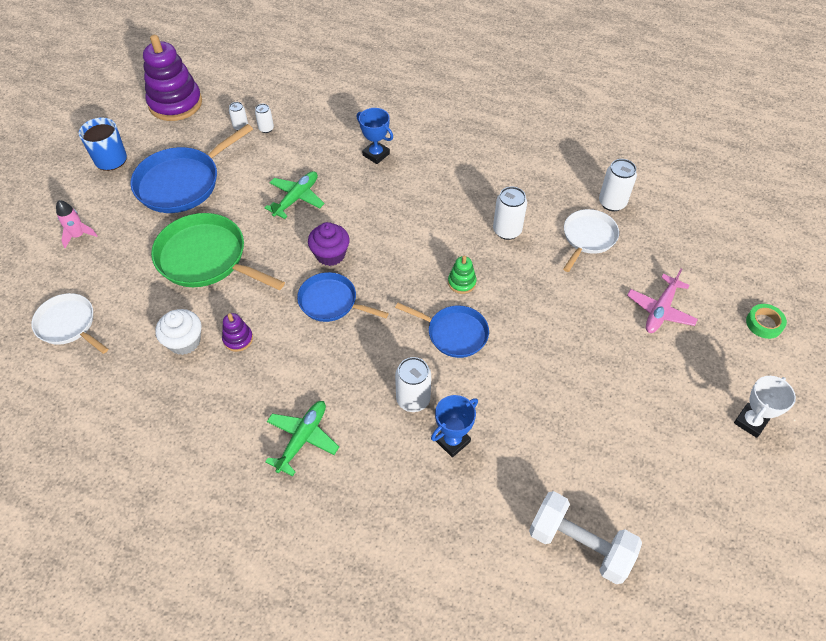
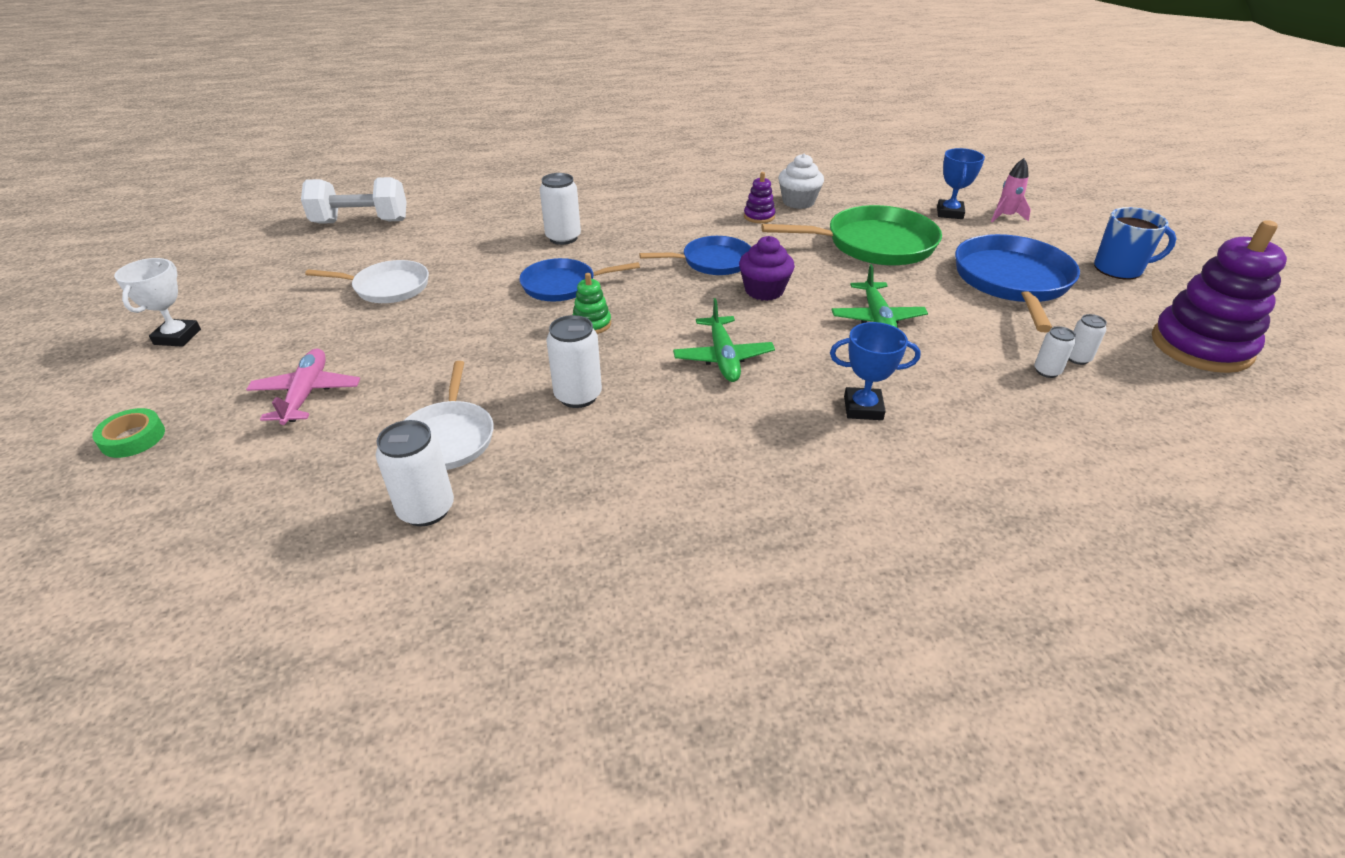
camera: 145 degrees right, 15 degrees down
(68, 324) = (898, 180): white pan -> white pan (388, 287)
(303, 438) = (633, 196): green plane -> green plane (723, 358)
(452, 441) = (506, 231): blue trophy -> blue trophy (949, 213)

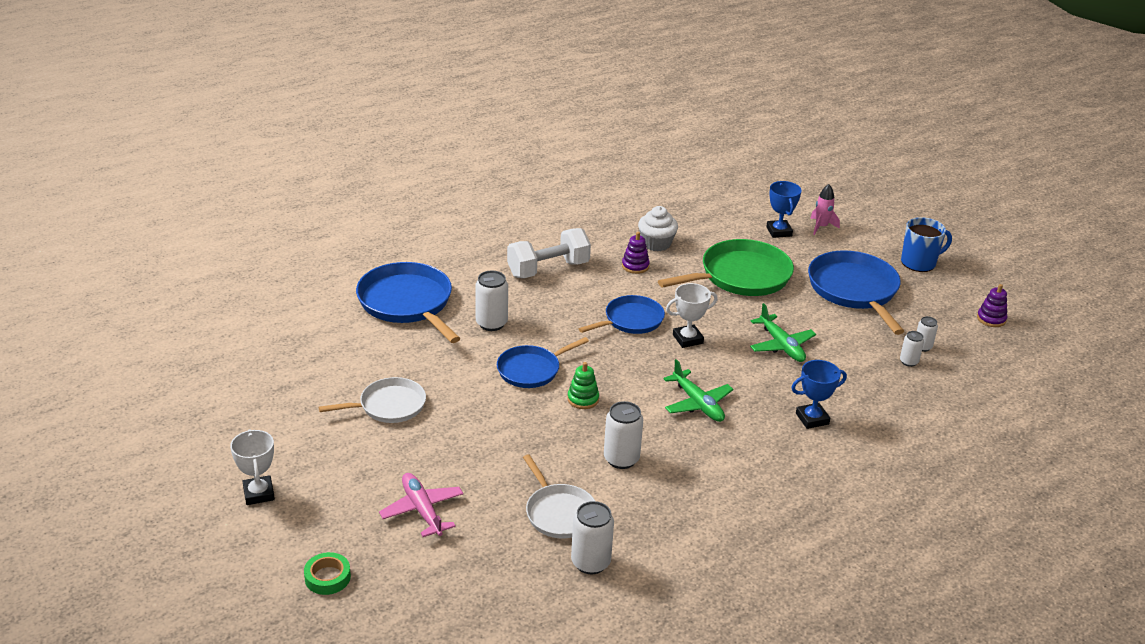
camera: 25 degrees left, 5 degrees down
(361, 222) = (292, 346): white dumbbell -> white dumbbell (548, 269)
(500, 208) = (407, 303): none -> blue pan
(764, 290) = (687, 339): purple cupcake -> white trophy
(1201, 346) = (991, 319): purple stacking toy -> purple stacking toy, size x0.44

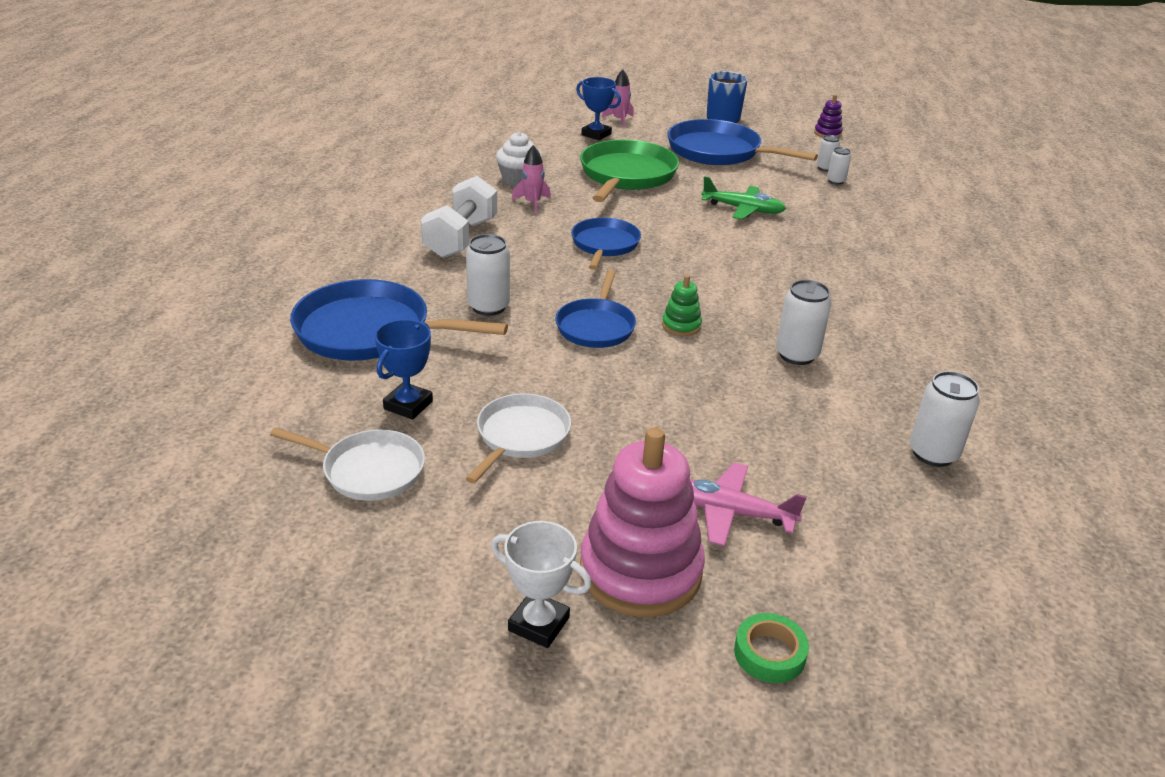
camera: 45 degrees left, 0 degrees up
(335, 504) = (640, 571): none -> pink stacking toy
(559, 513) = (836, 430): white pan -> white pan (369, 470)
(635, 266) = (532, 203): purple stacking toy -> pink rocket
(687, 339) = (672, 237): white trophy -> none
(698, 404) = (768, 280): green plane -> none
(812, 419) = (855, 248): blue trophy -> blue trophy (408, 405)

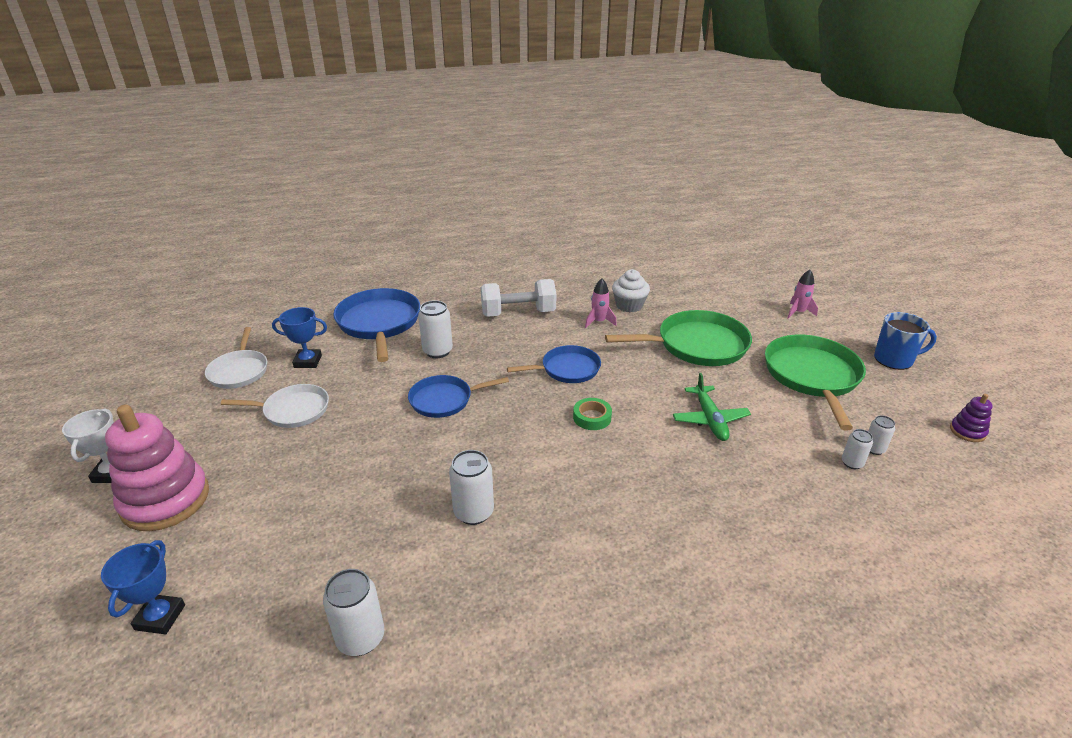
camera: 65 degrees right, 0 degrees up
(596, 134) = (753, 311): blue trophy -> blue trophy (160, 617)
(681, 326) = (474, 438): green stacking toy -> none
(718, 151) = (812, 376): blue pan -> green pan
(729, 512) = (238, 526): pink plane -> none
(769, 653) = (88, 583): green tape -> green tape (592, 417)

